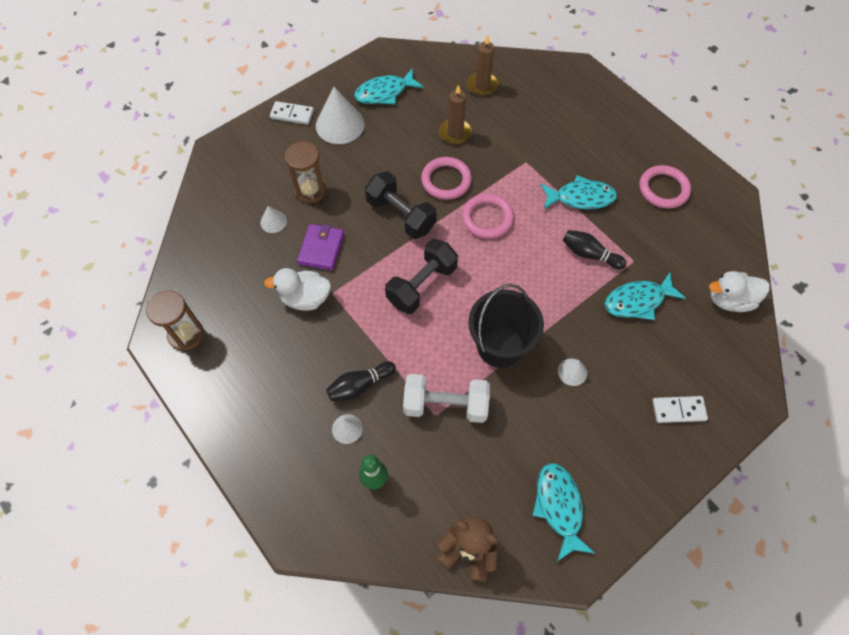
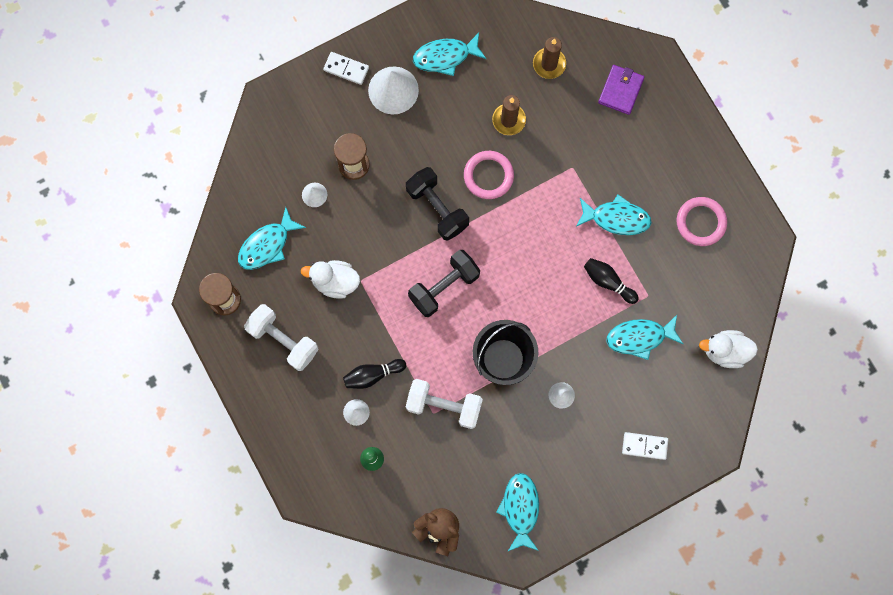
camera: 10 degrees right, 15 degrees up
(228, 274) = (267, 245): none -> turquoise fish
(255, 365) = (283, 340): none -> white dumbbell
(321, 249) = (356, 232): purple wallet -> purple wallet (620, 90)
(487, 218) = (520, 226): pink ring -> none

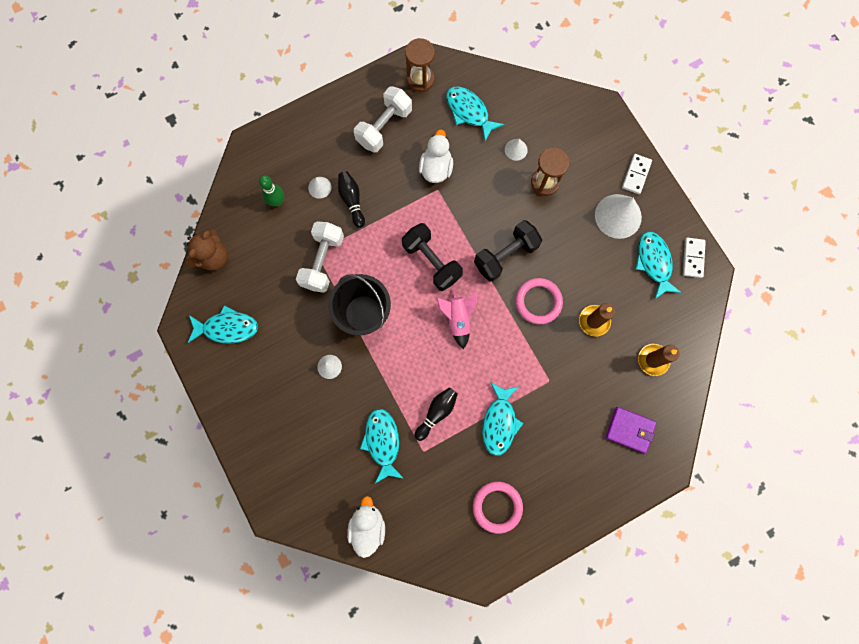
camera: 90 degrees right, 0 degrees up
(508, 259) = (458, 319): none -> pink rocket
(644, 446) = (279, 443): white domino -> white domino (693, 258)

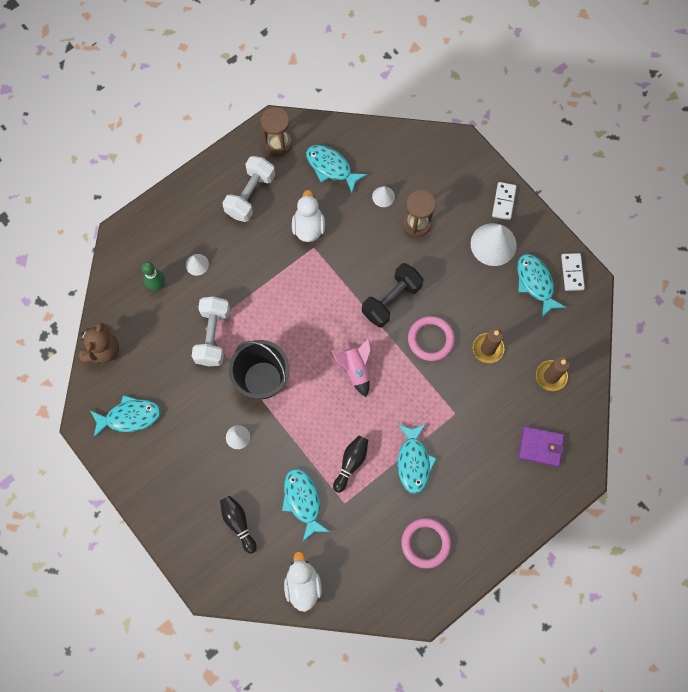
camera: 10 degrees left, 5 degrees down
(352, 200) = (231, 272): black bowling pin -> black bowling pin (238, 523)
(431, 261) = (320, 318): black dumbbell -> none

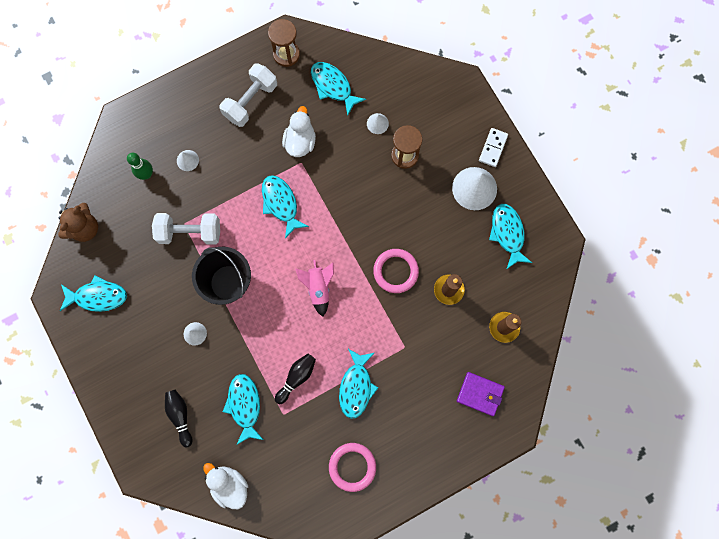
camera: 10 degrees right, 5 degrees up
(213, 336) = (190, 232): white dumbbell -> white dumbbell turned 75 degrees clockwise
(301, 291) = (281, 203): none -> turquoise fish
(303, 585) = (229, 485): white duck -> white duck turned 45 degrees counterclockwise
(391, 300) = (365, 227): black dumbbell -> none
(572, 272) = (545, 229): white domino -> none

